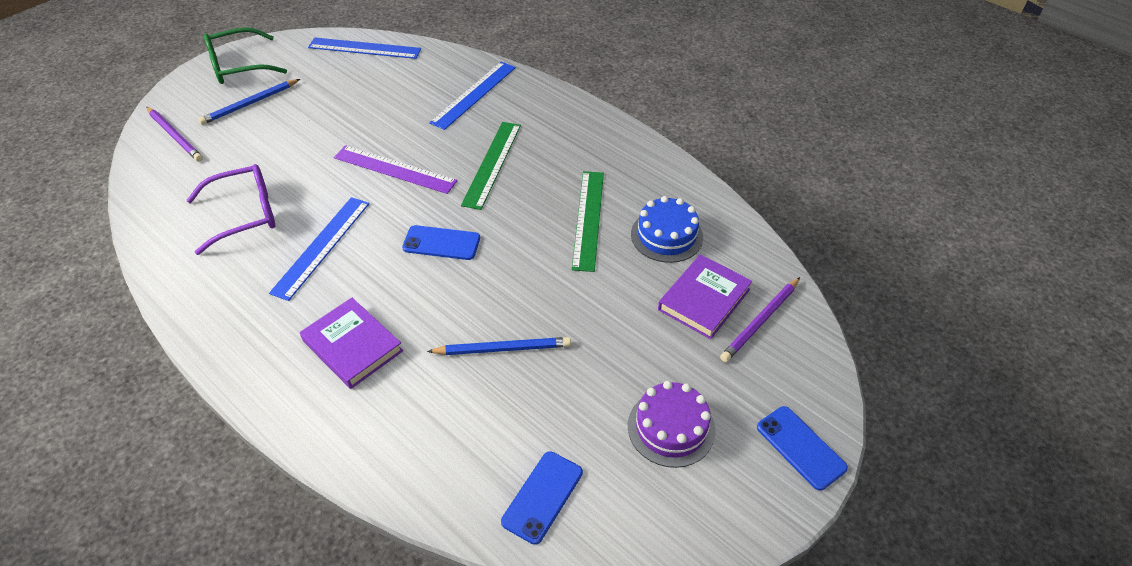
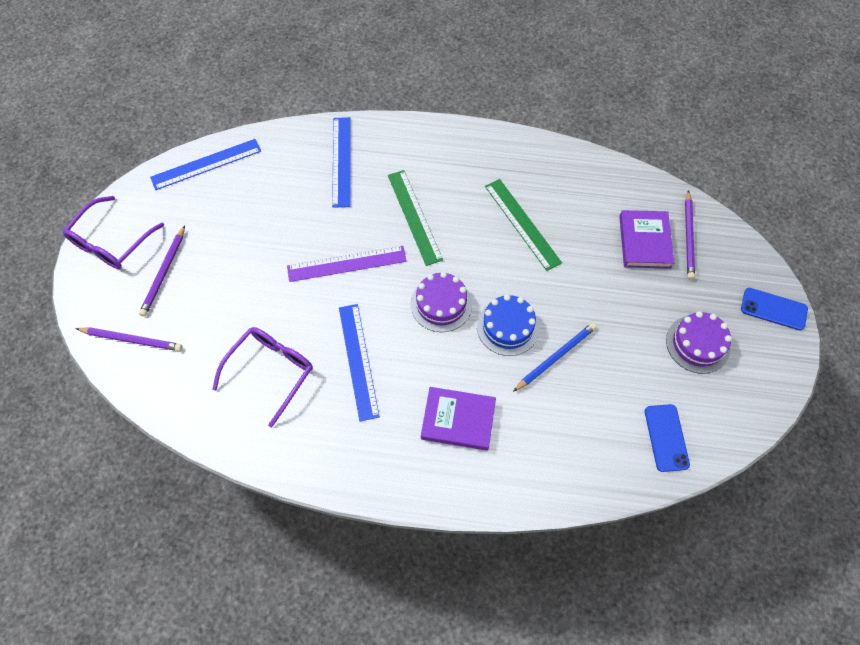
camera: 35 degrees left, 15 degrees up
(238, 66) = (111, 242): green glasses -> purple glasses
(249, 104) = (164, 273): blue pencil -> purple pencil
(441, 243) = (441, 304): blue phone -> purple cake
(666, 235) = (583, 206): blue cake -> blue cake (508, 327)

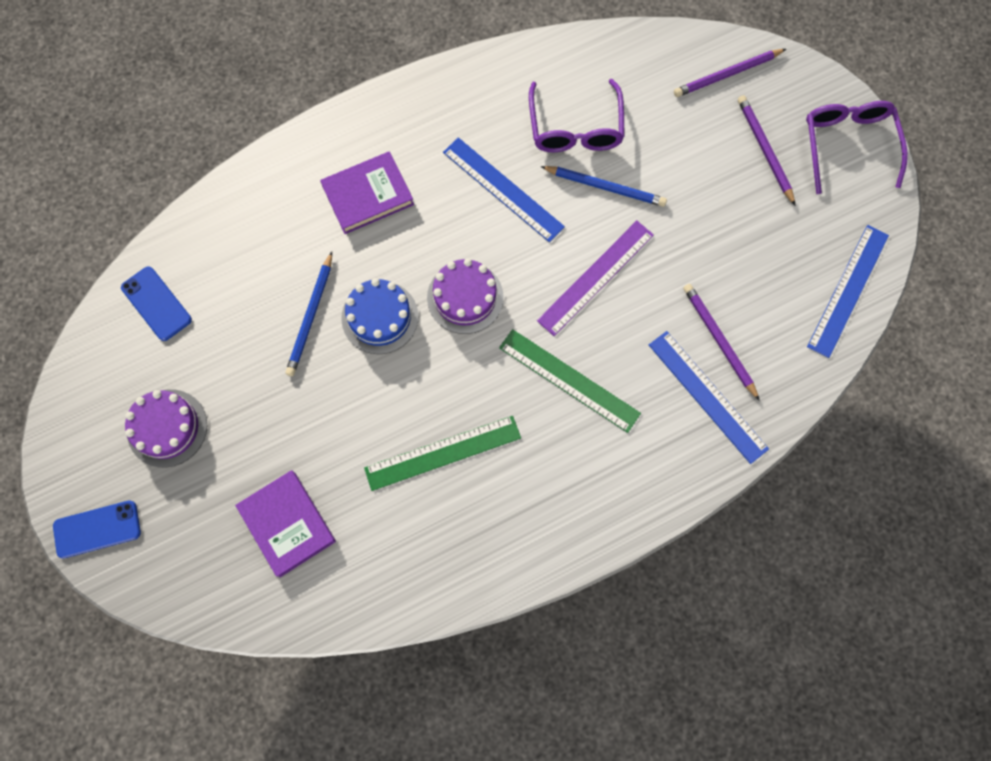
camera: 145 degrees right, 10 degrees up
(288, 316) = (605, 187): none -> blue pencil
(522, 223) = (443, 453): green ruler -> green ruler turned 45 degrees counterclockwise
(689, 237) = (237, 566): purple pencil -> purple pencil (718, 340)

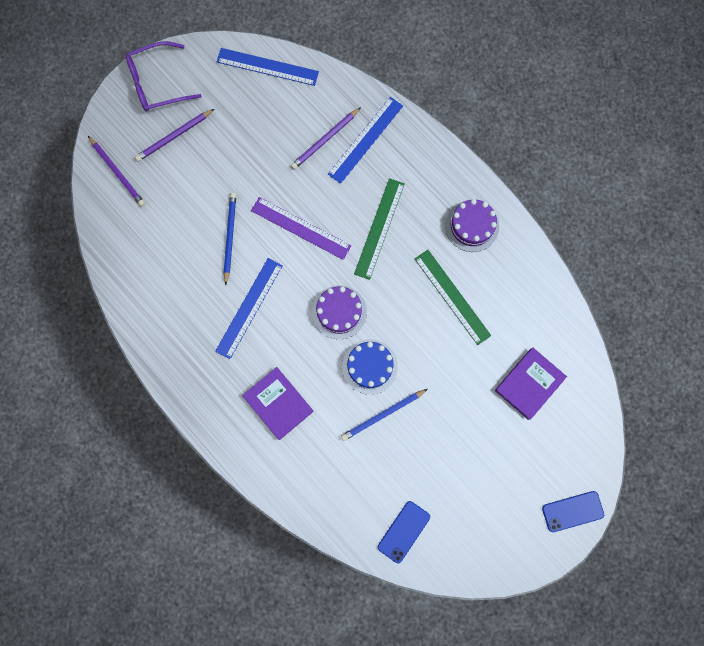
camera: 105 degrees left, 5 degrees up
(97, 529) = (572, 511): blue phone -> blue phone turned 75 degrees counterclockwise
(167, 428) = (490, 489): purple cake -> purple cake (472, 226)
(311, 317) = (382, 415): blue pencil -> blue pencil turned 150 degrees clockwise
(575, 128) = (187, 269): purple glasses -> none

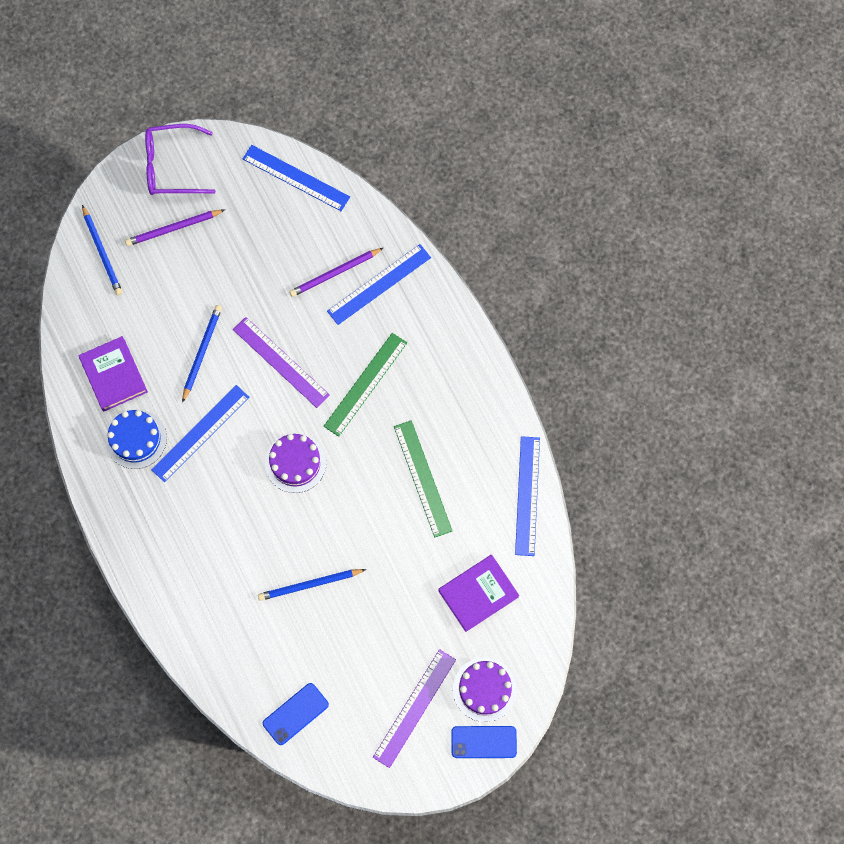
camera: 15 degrees right, 5 degrees down
(118, 173) = (102, 252): purple pencil -> blue pencil
(278, 403) = (202, 543): purple book -> purple book (114, 375)
(370, 366) = (311, 529): blue cake -> blue cake (136, 439)
(472, 226) = (467, 407): purple cake -> purple cake (484, 689)
(504, 498) = (414, 708): none -> purple ruler
(545, 288) = (527, 495): none -> blue ruler

